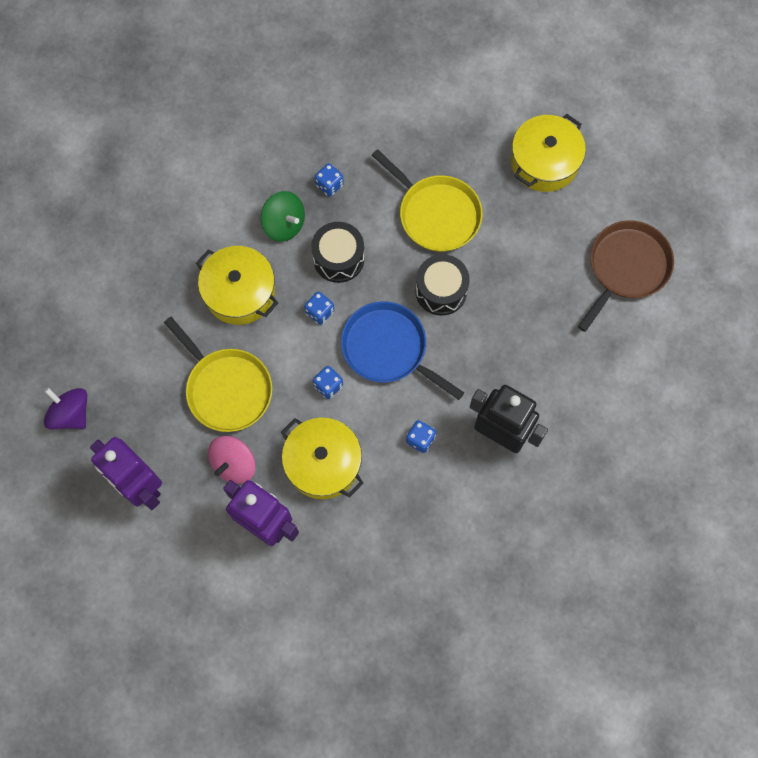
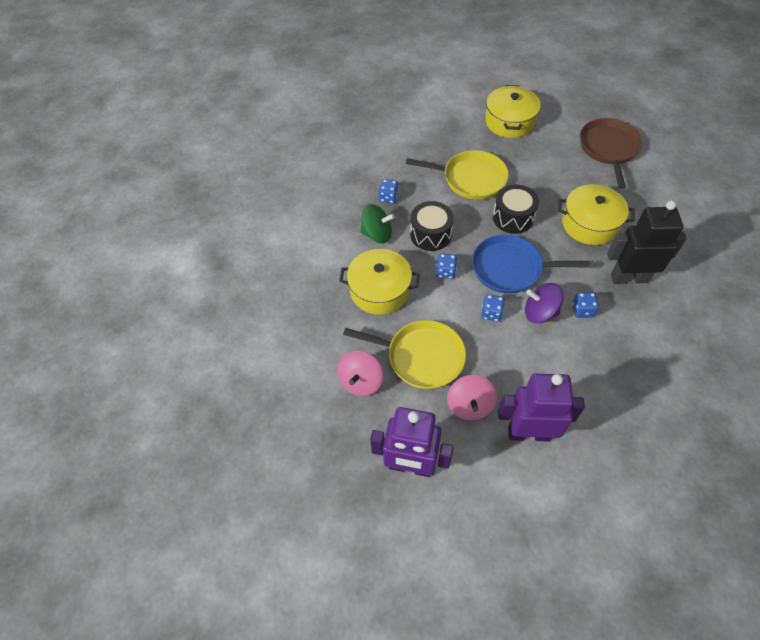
camera: 30 degrees left, 15 degrees down
(71, 414) = (313, 446): purple spinning top -> purple spinning top (540, 312)
(154, 378) = (361, 381): none -> pink spinning top
(323, 463) = (532, 365): yellow pot -> yellow pot (590, 224)

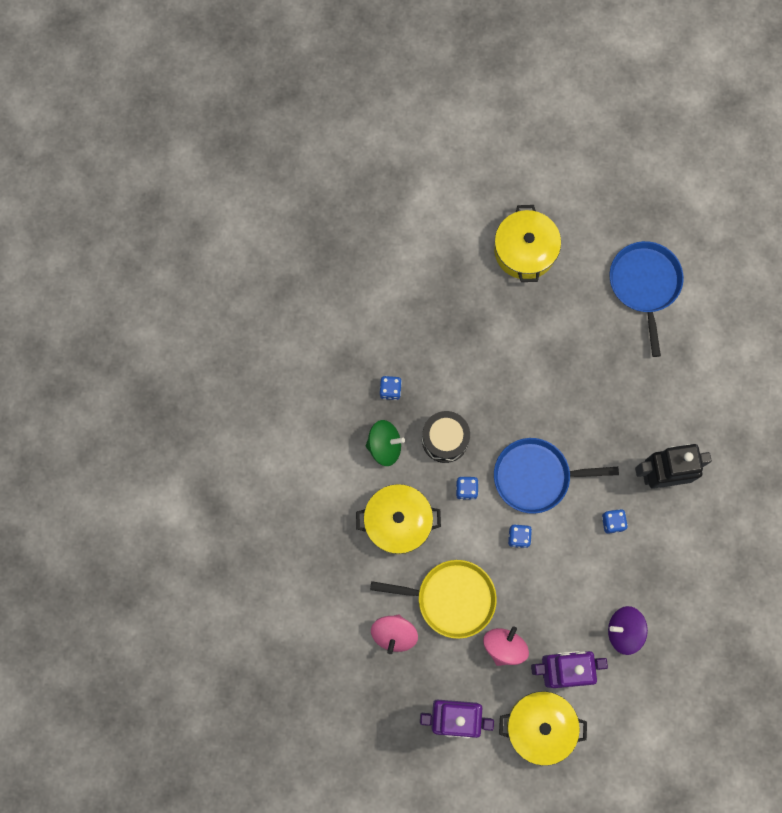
camera: 10 degrees left, 20 degrees up
(470, 179) = (483, 350): yellow pan -> none
(470, 405) = (504, 646): pink spinning top -> pink spinning top turned 150 degrees counterclockwise
(513, 217) = (535, 404): black drum -> none
(540, 312) = (569, 530): purple spinning top -> purple spinning top (624, 631)
(590, 224) = (621, 404): yellow pot -> yellow pot (540, 726)
(608, 149) = (645, 285): brown pan -> blue pan

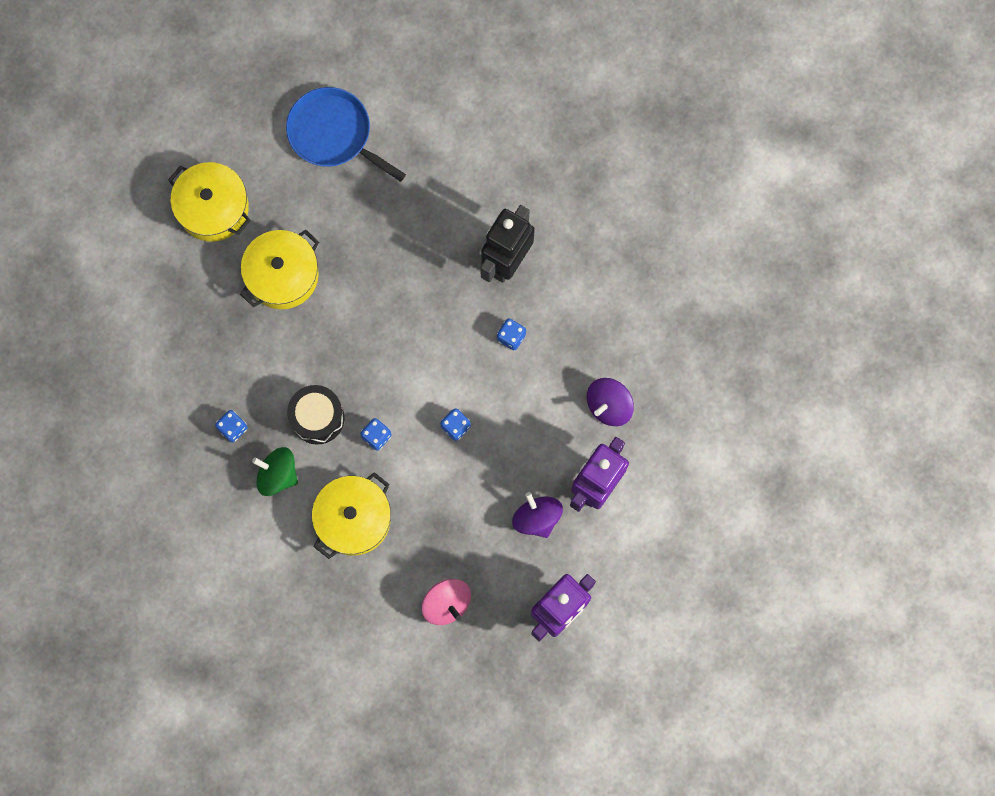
camera: 50 degrees left, 0 degrees up
(384, 446) = (277, 475): green spinning top -> green spinning top turned 105 degrees counterclockwise
(451, 598) = (458, 529): yellow pan -> none
(504, 646) = (537, 518): pink spinning top -> purple spinning top
(536, 476) = (417, 367): blue pan -> none
(540, 726) = (628, 544): yellow pot -> yellow pot (282, 275)

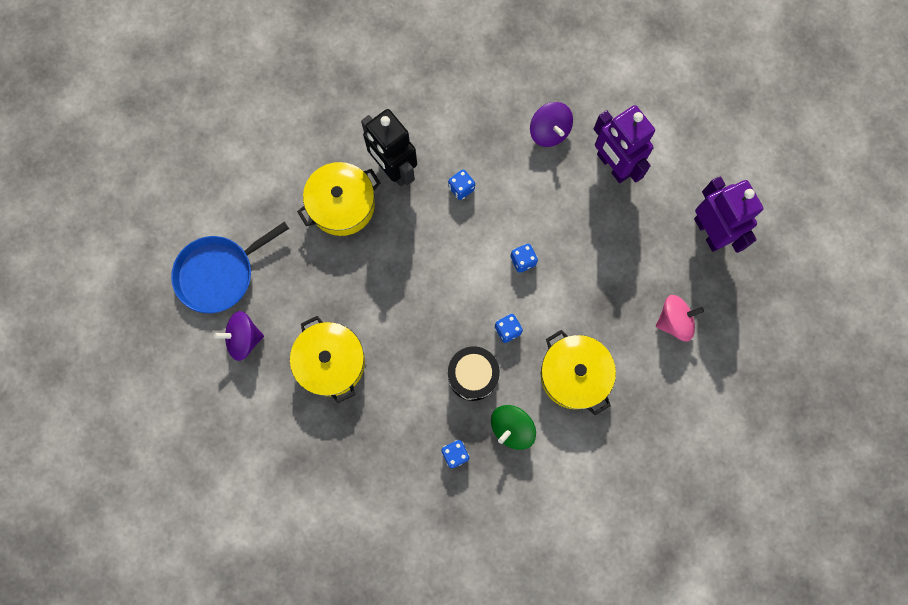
camera: 70 degrees left, 0 degrees up
(213, 208) = (243, 403): yellow pot -> yellow pot (342, 205)
(537, 518) = (624, 222): purple spinning top -> purple spinning top (244, 339)

